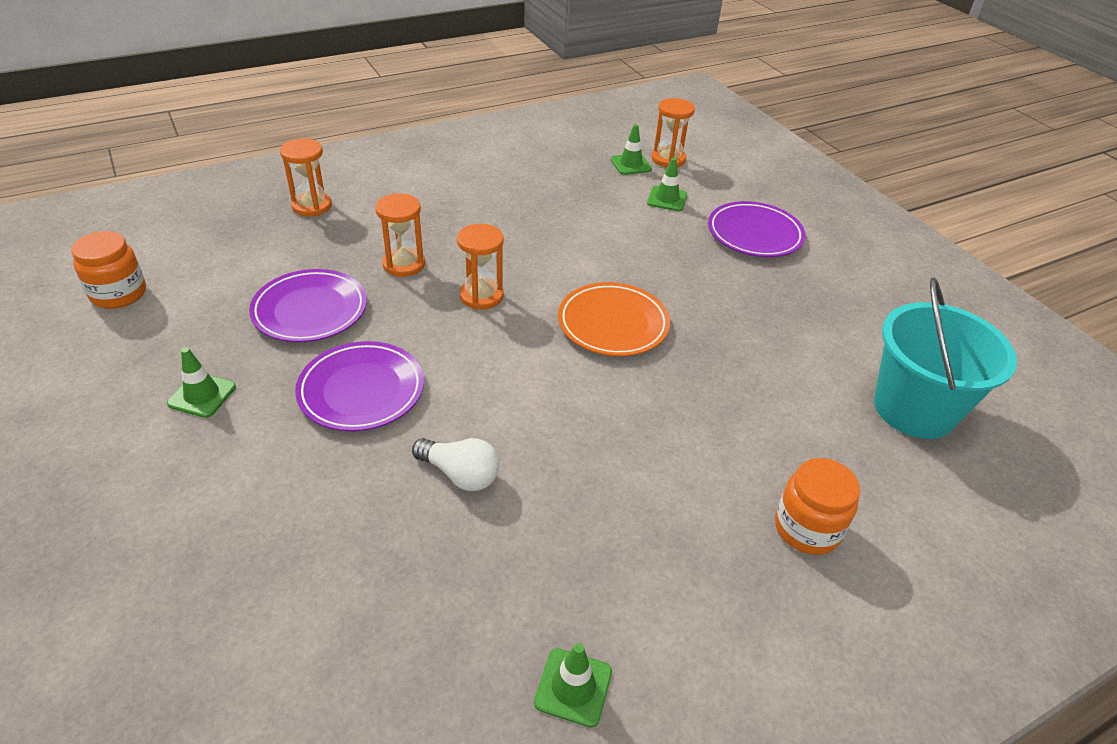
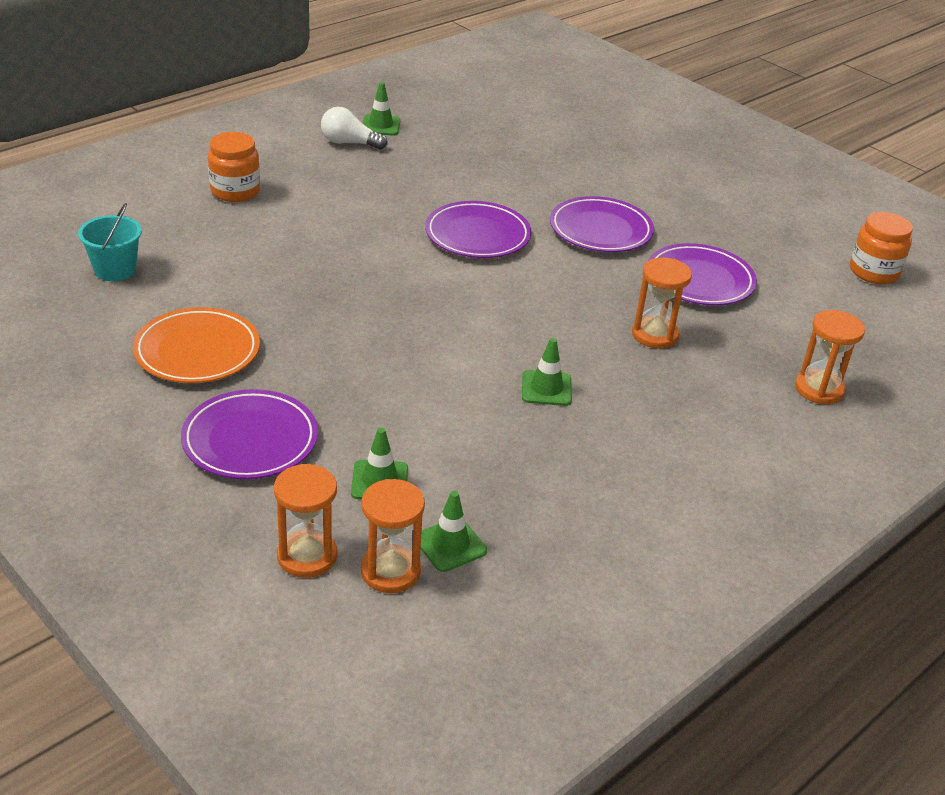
camera: 165 degrees right, 5 degrees down
(202, 395) = (713, 215): green traffic cone -> green traffic cone (546, 388)
(460, 474) = (492, 194): white light bulb -> white light bulb (349, 143)
(481, 296) = (554, 314): orange hourglass -> orange hourglass (307, 556)
(511, 403) = (477, 235): none -> purple plate
(613, 324) = (411, 305): orange plate -> orange plate (197, 351)
(914, 409) = (115, 270): turquoise bucket -> turquoise bucket, size x0.54

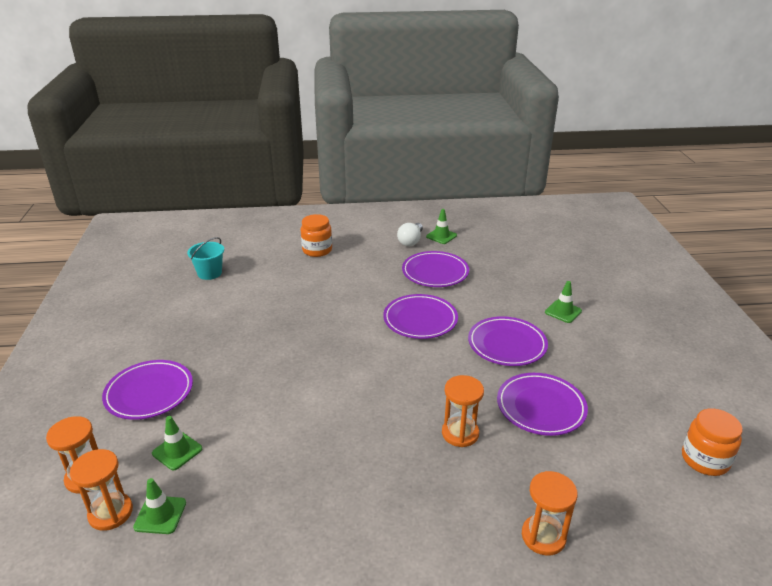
camera: 40 degrees right, 5 degrees down
(197, 351) = (190, 331): orange plate -> none
(349, 143) = (411, 241): white light bulb -> white light bulb turned 120 degrees counterclockwise
(428, 174) = (435, 272): none -> purple plate
(546, 388) = (342, 438): green traffic cone -> green traffic cone (563, 311)

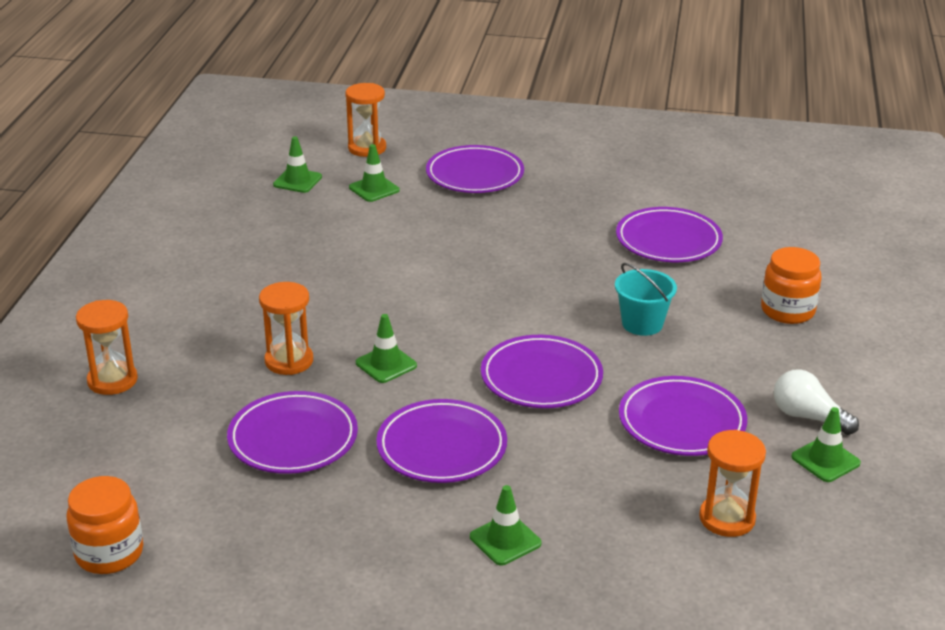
camera: 105 degrees right, 0 degrees up
(110, 513) = (316, 160): orange hourglass -> orange hourglass (727, 518)
(209, 273) = (730, 215): turquoise bucket -> turquoise bucket (642, 324)
(246, 292) = (668, 240): none -> purple plate
(439, 384) = (386, 364): none -> green traffic cone

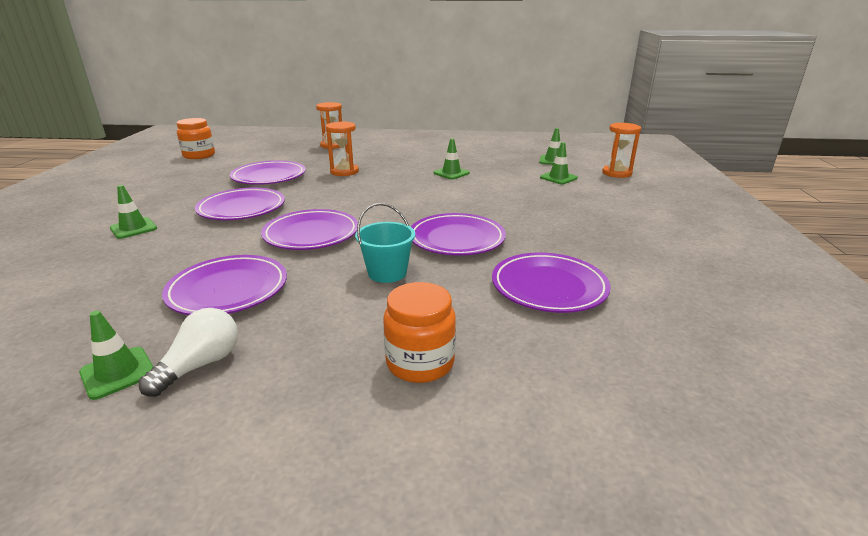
camera: 85 degrees right, 5 degrees down
(386, 364) = (337, 191): green traffic cone -> green traffic cone (451, 173)
(475, 175) = (609, 204): purple plate -> purple plate (456, 239)
(727, 518) = (80, 309): orange hourglass -> none

